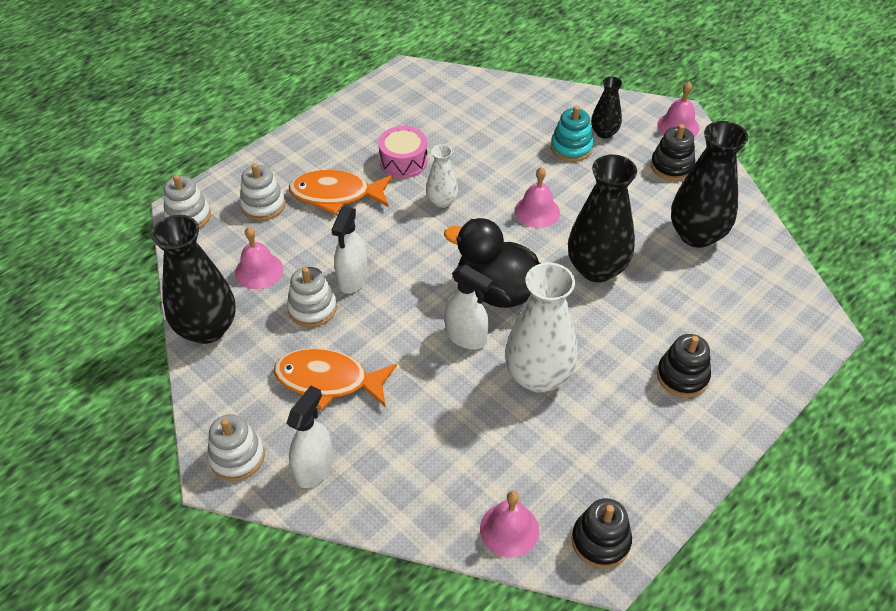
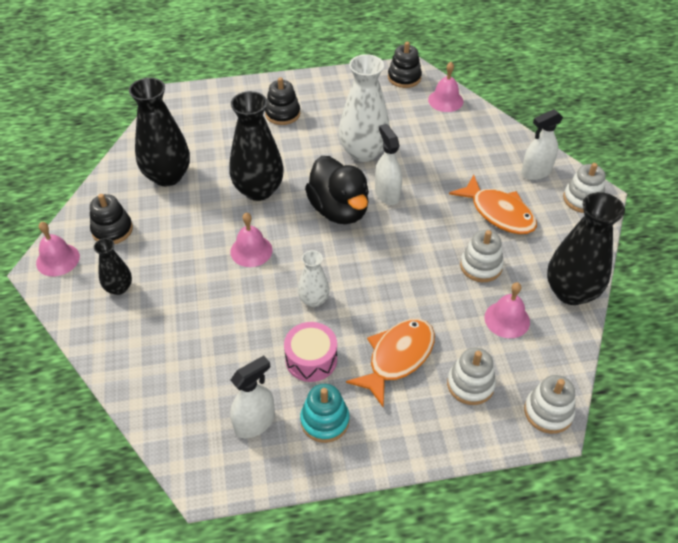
camera: 145 degrees left, 0 degrees up
(336, 195) = (397, 358): orange fish -> orange fish turned 90 degrees counterclockwise
(353, 279) = (435, 273): white spray bottle -> white spray bottle (255, 423)
(571, 148) = (161, 289): turquoise stacking toy -> turquoise stacking toy (325, 421)

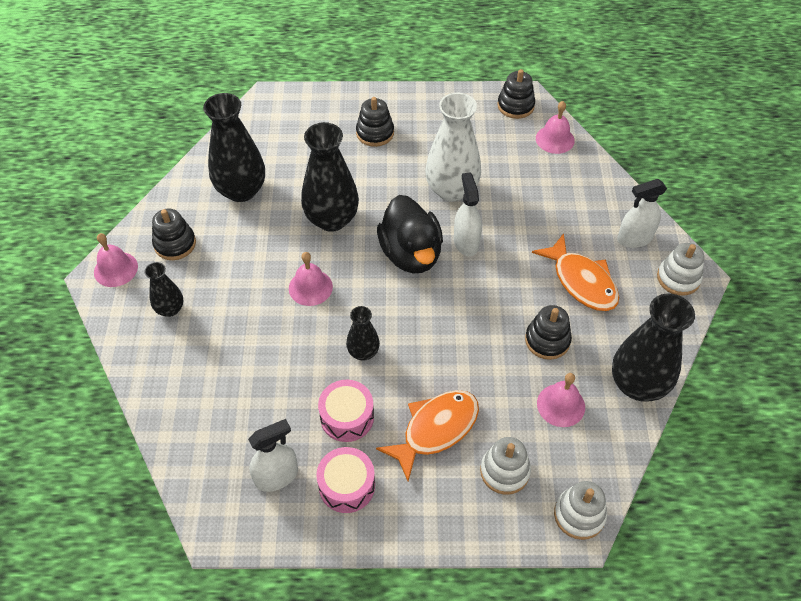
camera: 10 degrees right, 5 degrees up
(314, 300) = (363, 352): white vase -> black vase
(325, 421) = (347, 486): turquoise stacking toy -> pink drum
(481, 266) = (547, 340): white stacking toy -> black stacking toy

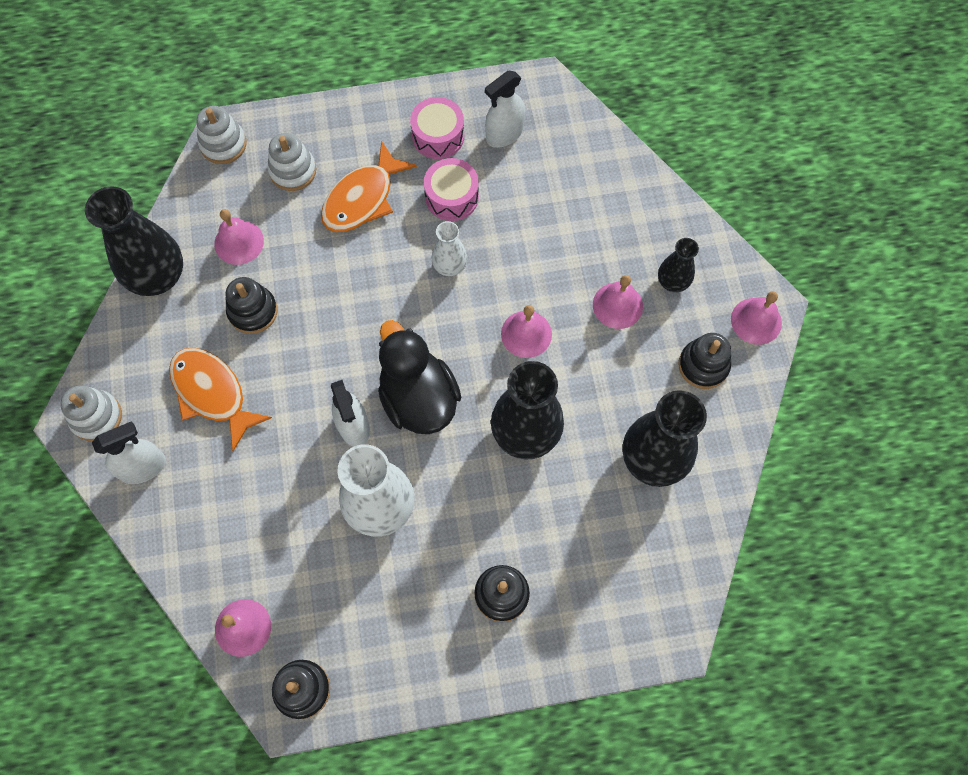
camera: 170 degrees right, 15 degrees up
(225, 298) = (617, 305): none -> pink bell
(363, 352) = (450, 266): black vase -> white vase

